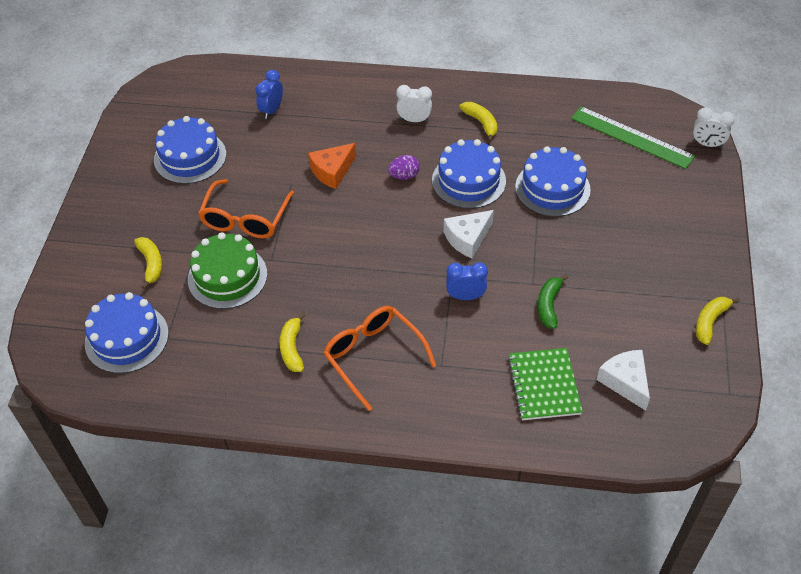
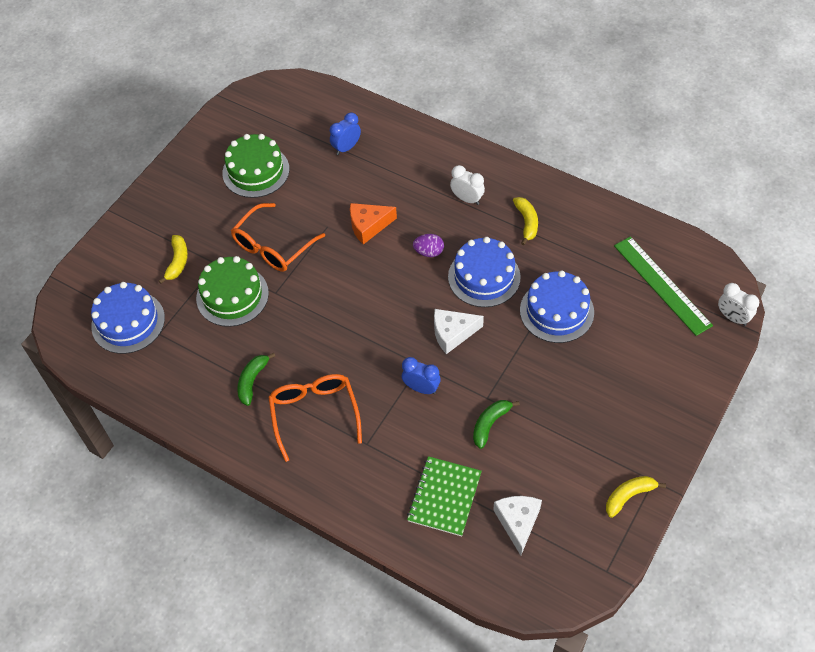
camera: 25 degrees right, 5 degrees up
(190, 157) = (256, 171): blue cake -> green cake
(292, 348) = (252, 381): yellow banana -> green banana

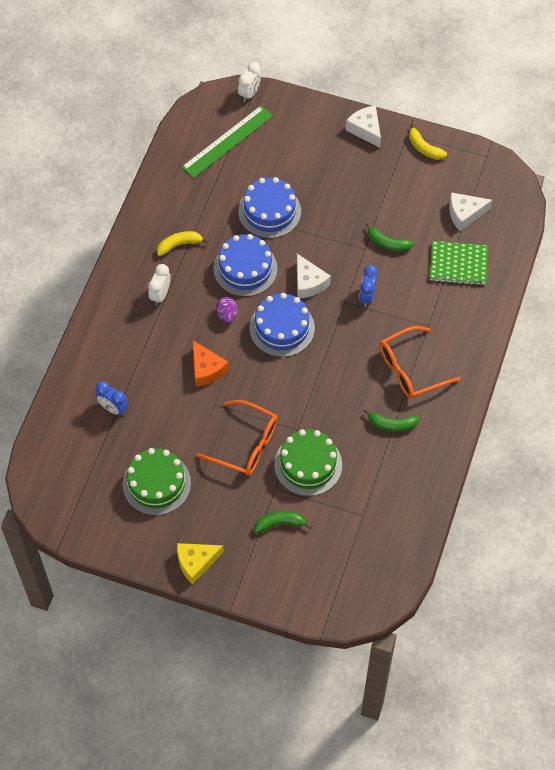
camera: 105 degrees left, 5 degrees up
(128, 322) = (356, 546): blue cake -> blue cake (282, 328)
(164, 190) = (196, 563): none -> yellow cheese
(177, 262) = (280, 523): yellow banana -> green banana
(665, 433) = (365, 129): none -> white cheese

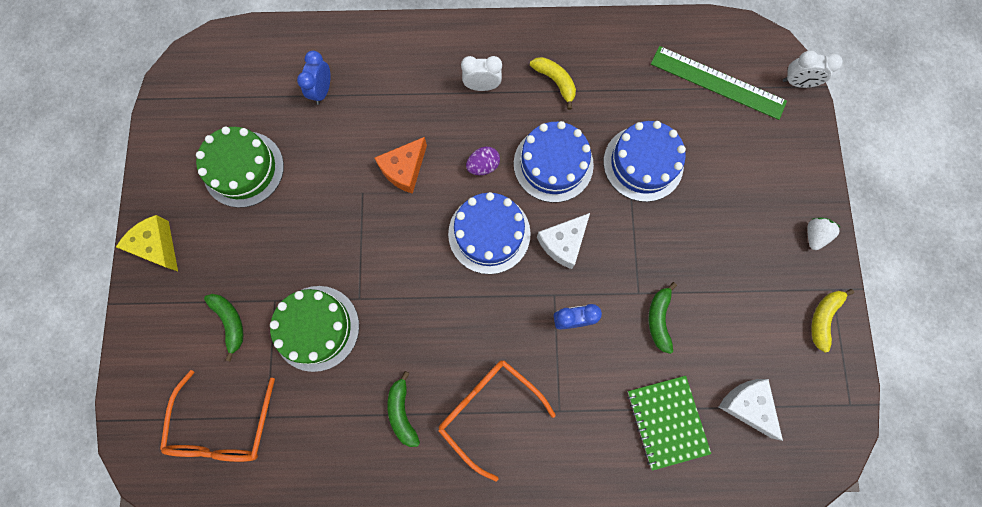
camera: 70 degrees right, 15 degrees up
(246, 444) = (321, 247): orange glasses -> orange glasses (223, 426)
(365, 129) = (814, 235): white cheese -> white strawberry

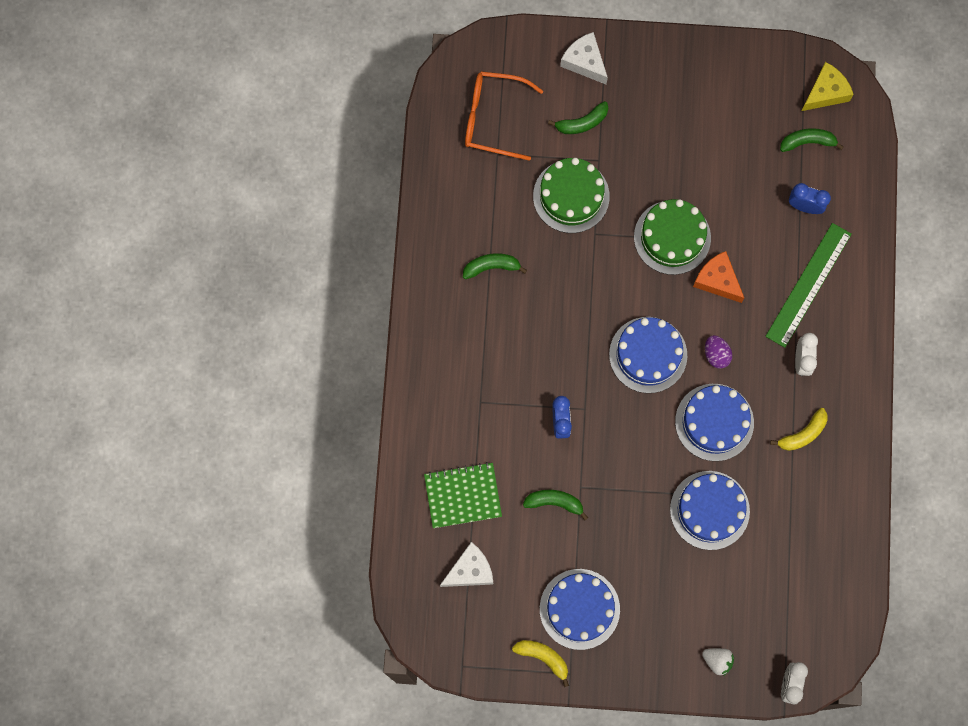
camera: 95 degrees right, 0 degrees up
(157, 246) = (657, 59): yellow cheese -> yellow cheese (825, 92)
(243, 169) = (727, 133): green cake -> green cake (672, 237)
(254, 91) = (808, 142): none -> green banana
(488, 410) = (486, 340): orange glasses -> none
(563, 243) = (634, 423): white cheese -> white cheese (584, 62)
(718, 82) = (794, 600): green ruler -> green ruler (808, 285)
(765, 284) = (579, 609): none -> blue cake
(814, 235) = (624, 666): white strawberry -> white strawberry (717, 661)

